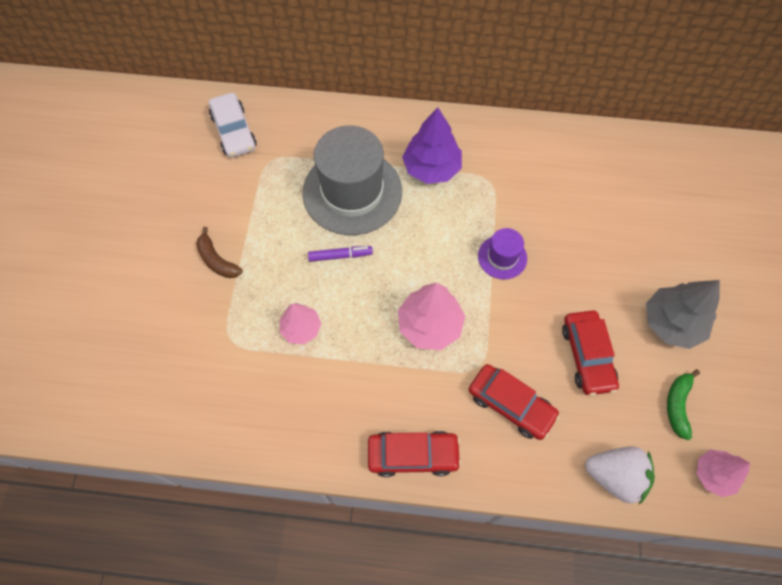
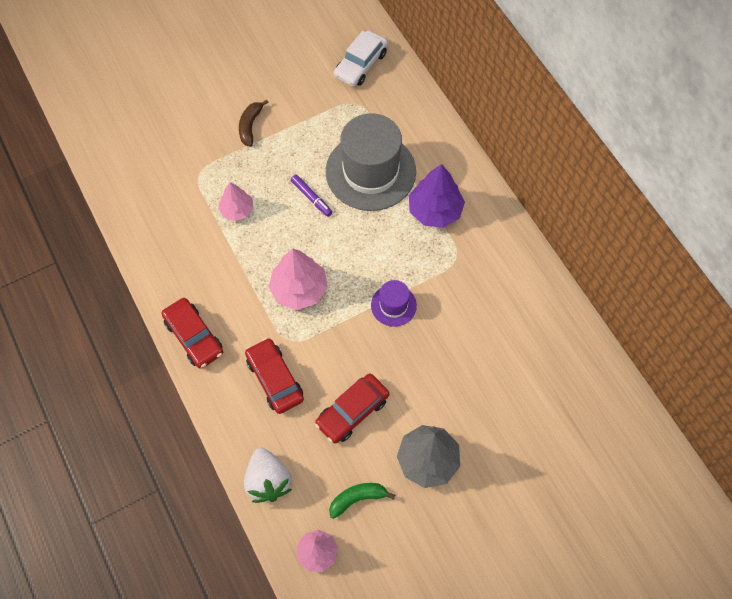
camera: 55 degrees right, 0 degrees up
(510, 404) = (275, 379): red car -> red car turned 150 degrees clockwise

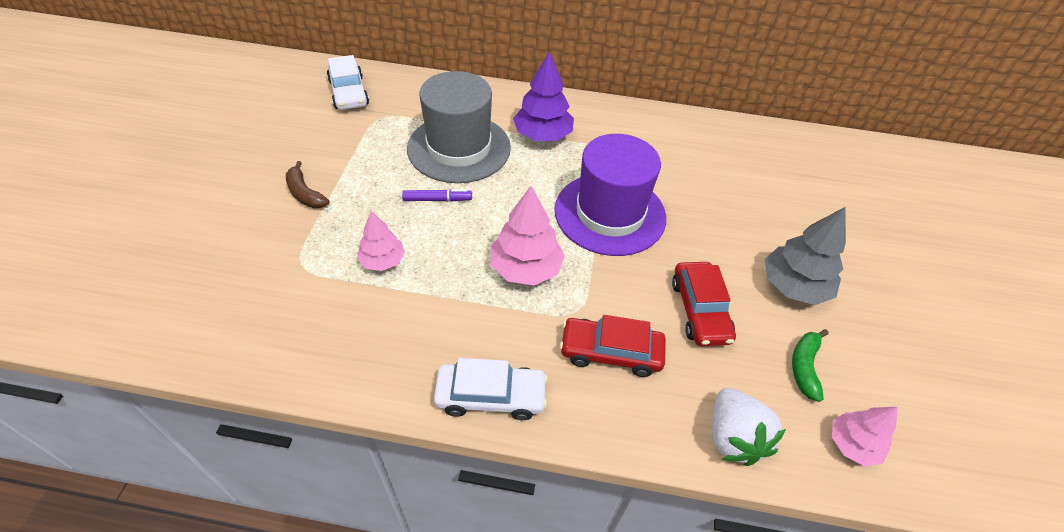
camera: 55 degrees left, 15 degrees down
(194, 337) = (491, 396): red car -> white car
(268, 481) = (733, 437): white strawberry -> white strawberry turned 60 degrees clockwise
(393, 305) = (610, 213): purple hat -> purple hat, size x2.12

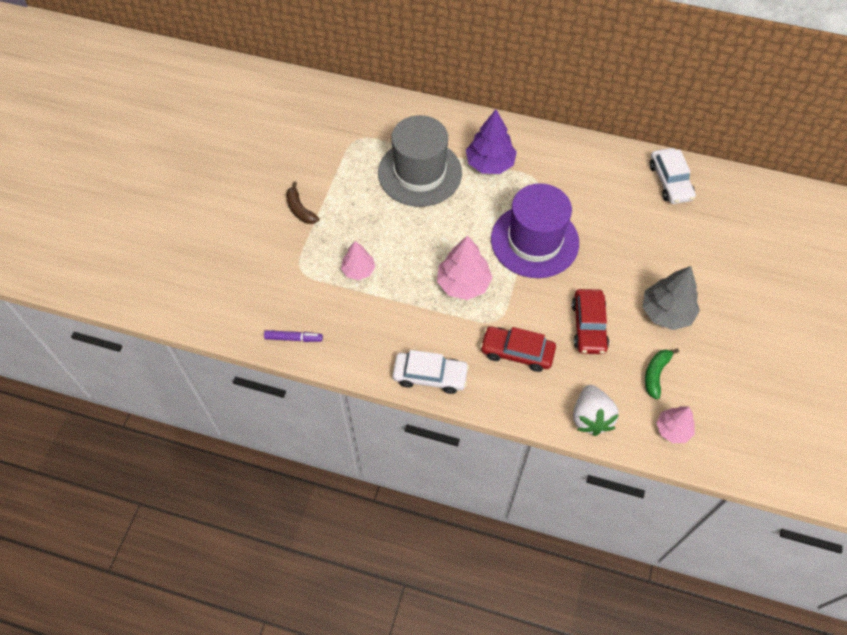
camera: 10 degrees right, 10 degrees up
(348, 93) = (330, 112): white car -> white car (670, 181)
(437, 199) = (400, 220): purple marker -> purple marker (293, 338)

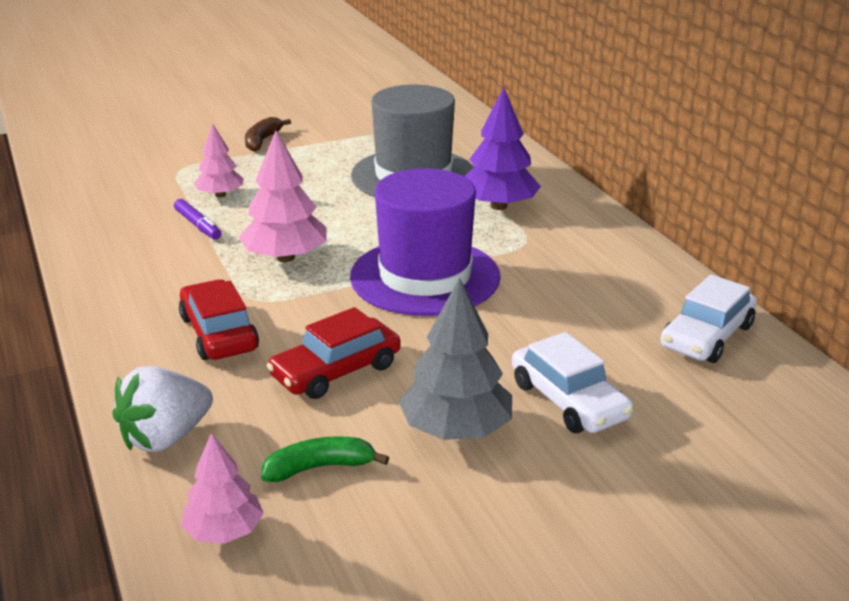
camera: 50 degrees right, 30 degrees down
(293, 338) = (79, 197): purple marker -> purple marker (198, 225)
(430, 376) = (110, 290): white car -> white car (568, 401)

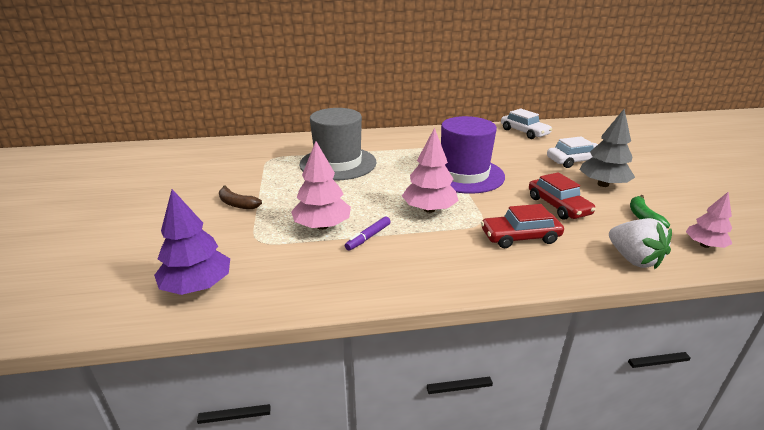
camera: 75 degrees left, 0 degrees up
(198, 225) = (368, 237): purple marker -> purple marker turned 150 degrees clockwise
(220, 195) = (322, 226): pink tree -> pink tree, size x1.59
(499, 206) = (391, 149): purple tree -> purple tree (197, 286)

